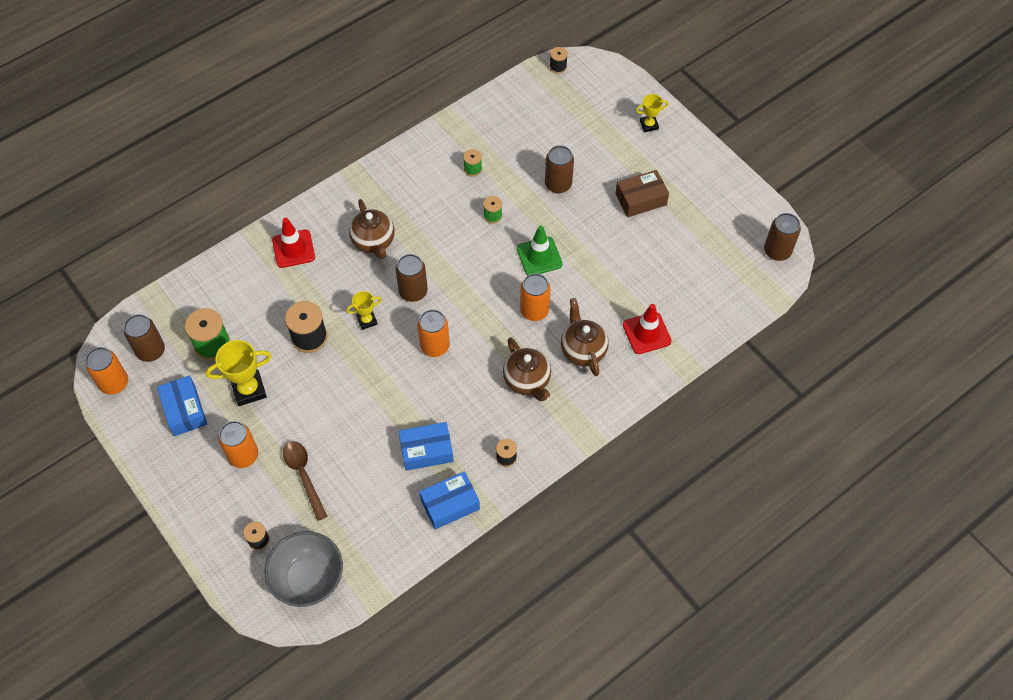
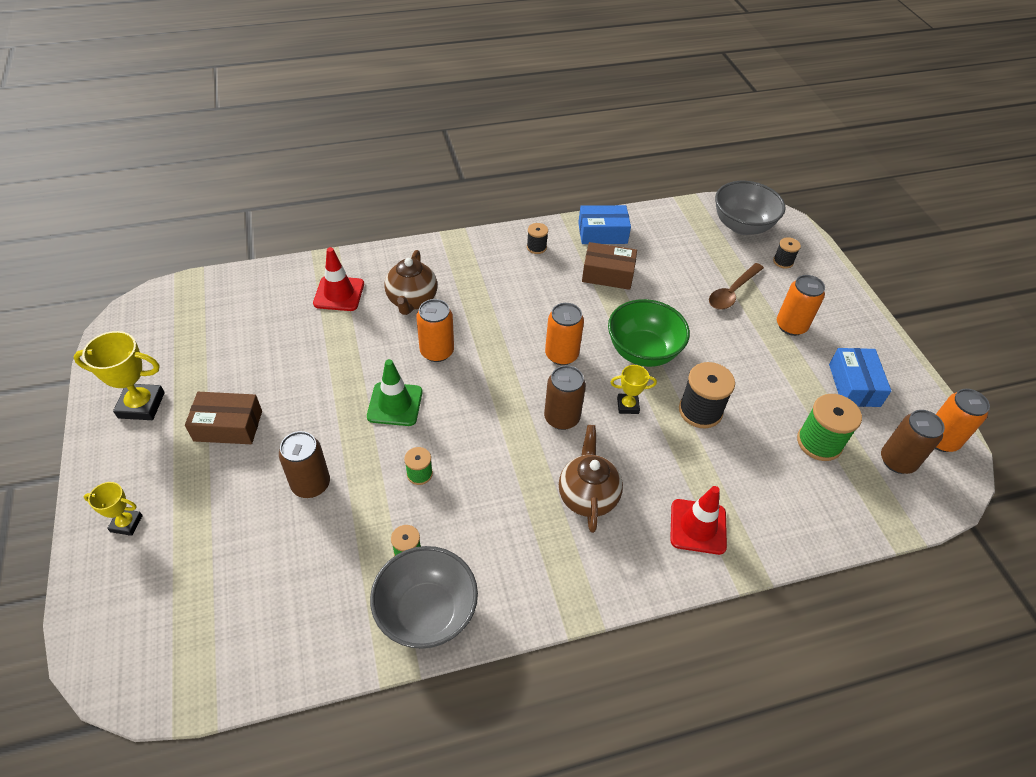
camera: 160 degrees left, 10 degrees down
(249, 390) = (779, 381): yellow trophy -> yellow trophy (141, 405)
(304, 476) = (732, 292): brown spoon -> brown spoon turned 45 degrees clockwise
(369, 375) = (643, 351): none -> green bowl
(426, 450) = (608, 274): blue box -> brown box
(443, 143) = (426, 613): none -> grey bowl
(527, 381) = (483, 294): brown teapot -> none
(558, 67) = (163, 690): black spool -> none
(777, 251) = (140, 318): brown can -> none

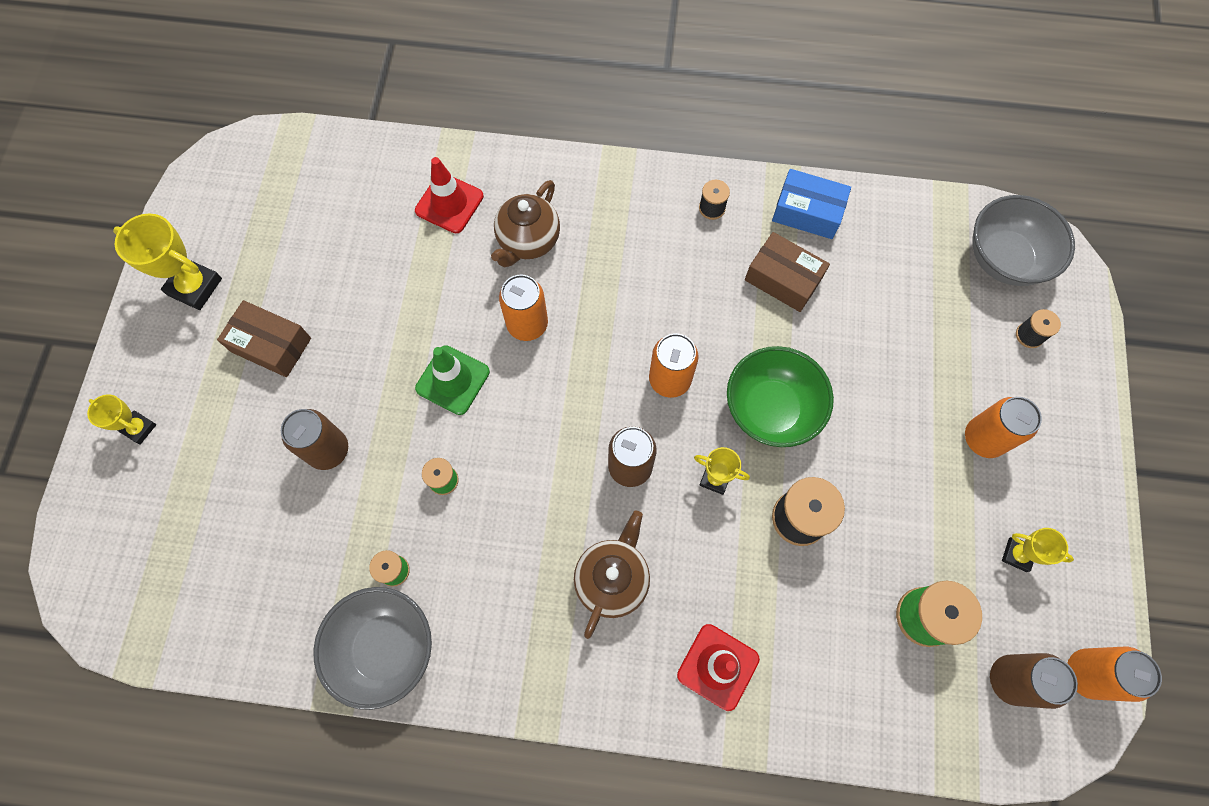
camera: 25 degrees right, 20 degrees up
(732, 292) = (932, 360): brown spoon -> none
(854, 385) = (1017, 555): blue box -> yellow trophy

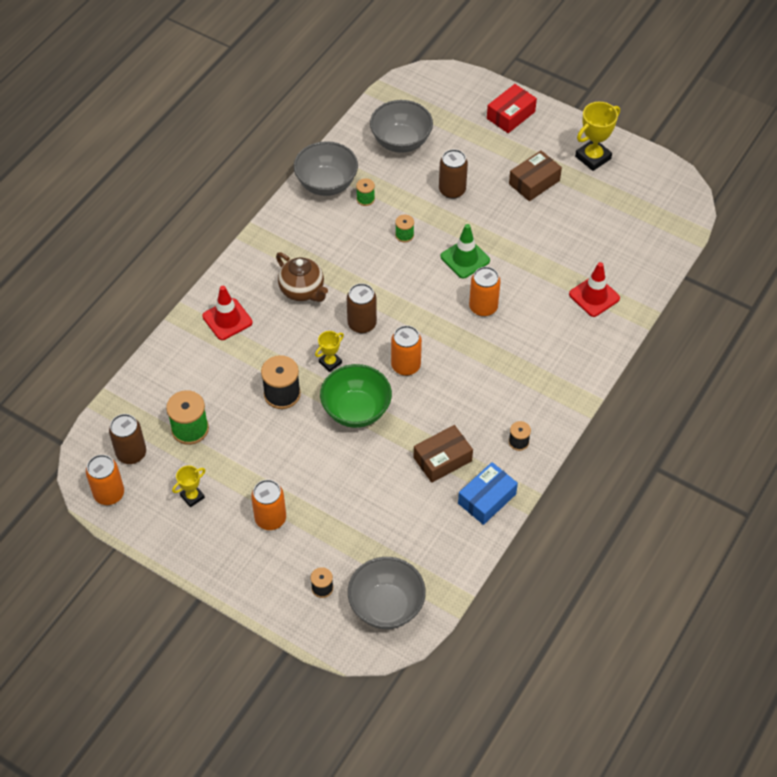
camera: 115 degrees right, 15 degrees down
(139, 428) = (510, 115): yellow trophy -> red box
(250, 571) = (401, 141): none -> grey bowl
(528, 241) = (544, 328): brown teapot -> none

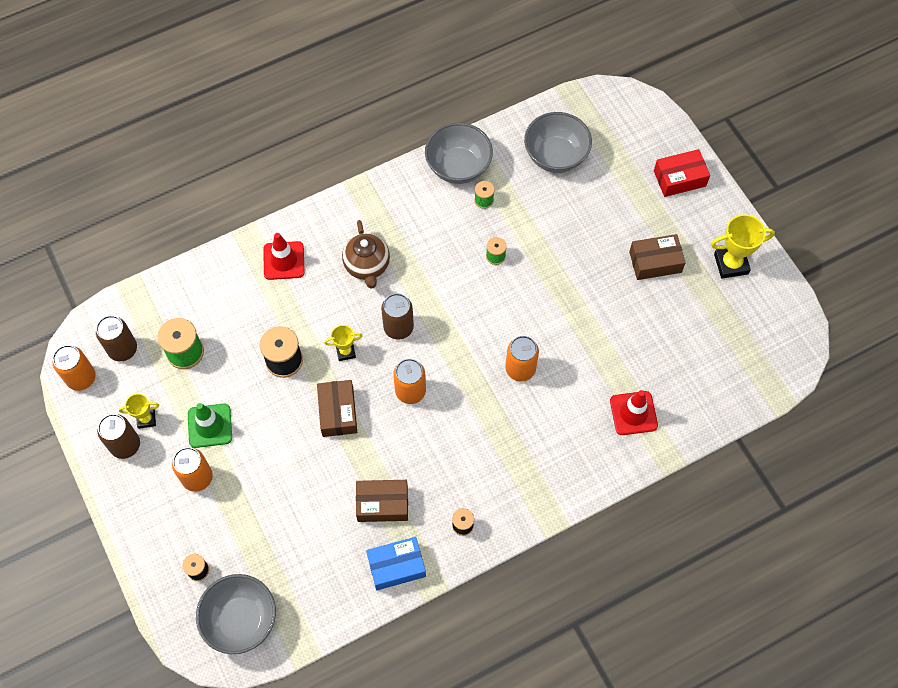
camera: 30 degrees right, 10 degrees up
(356, 410) = (338, 412): green bowl -> brown box
(452, 190) = (570, 231): brown can -> brown can (125, 445)
(465, 258) = (536, 309): green traffic cone -> green traffic cone (210, 426)

